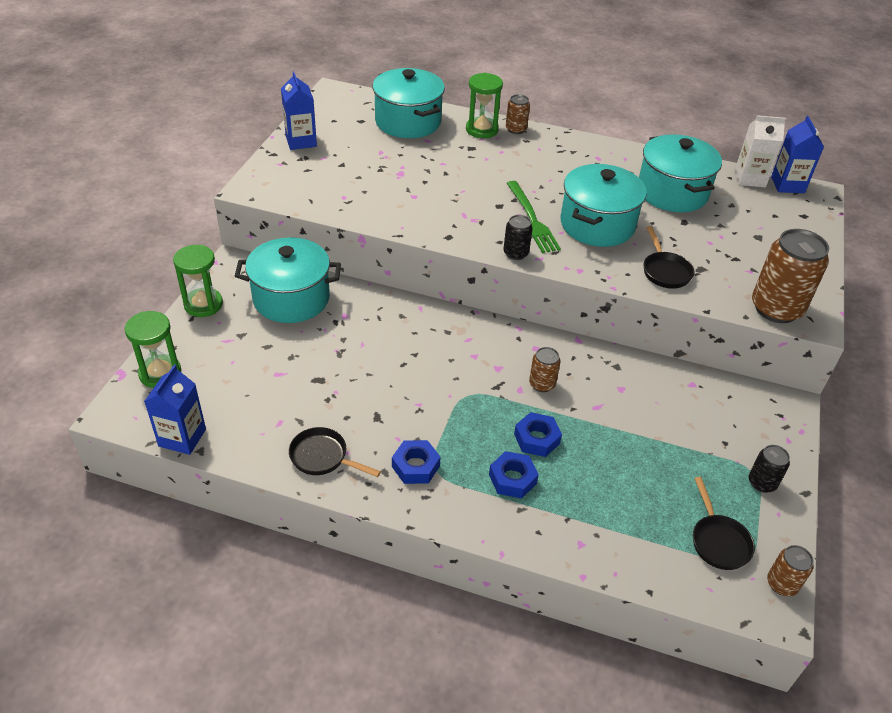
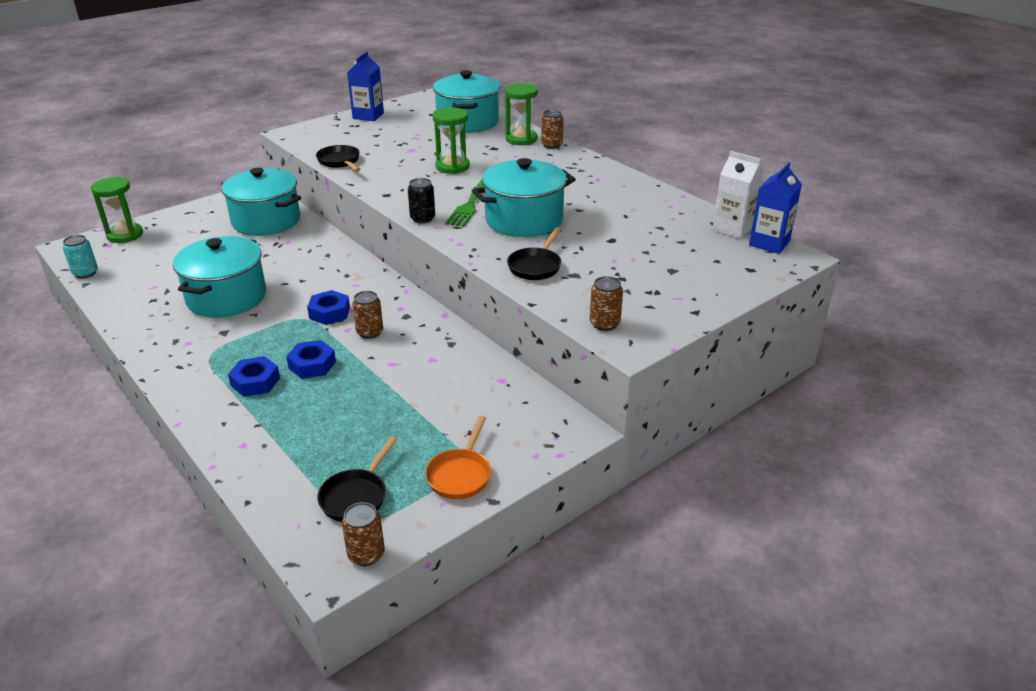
camera: 35 degrees right, 10 degrees down
(182, 437) = (85, 273): blue carton -> turquoise can
(203, 304) = (205, 207): green hourglass -> green hourglass (452, 167)
(323, 457) = (149, 316): black pan -> black pan (340, 162)
(415, 466) = (200, 346): blue nut -> blue nut (329, 313)
(672, 192) = (632, 218): turquoise pot -> turquoise pot (226, 297)
(762, 483) = (460, 474): black can -> orange pan
(776, 308) = (604, 324): brown can -> brown can, size x0.51

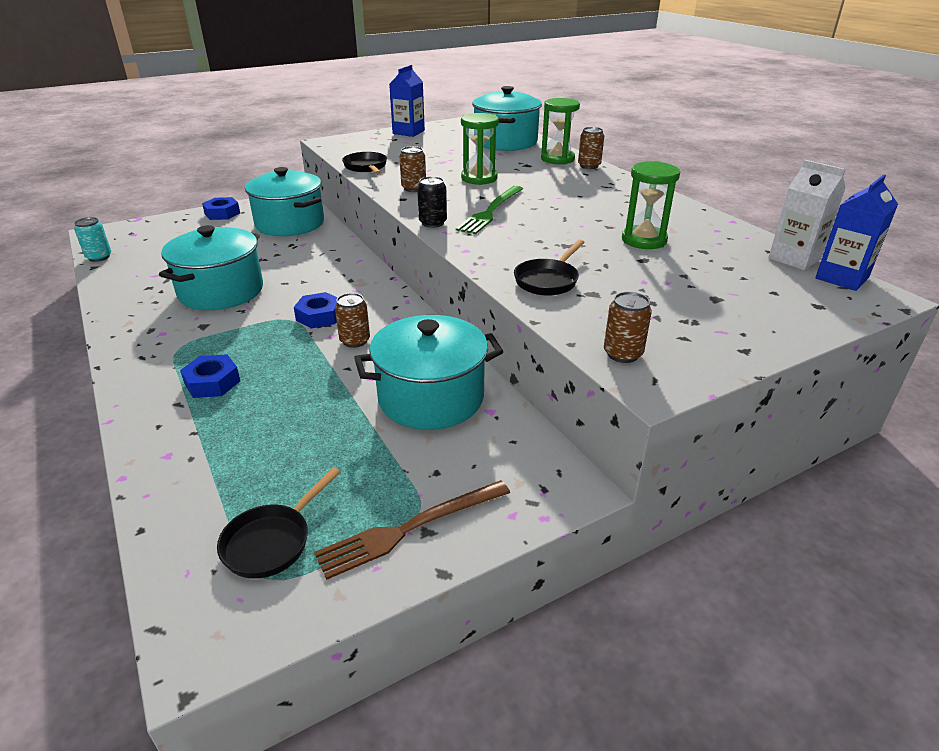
camera: 10 degrees right, 0 degrees up
(125, 235) = (153, 226): green hourglass -> green hourglass (644, 240)
(312, 365) = (280, 370): blue nut -> blue nut (222, 213)
(366, 554) = (255, 630): brown can -> brown can (414, 188)
(460, 474) = (410, 529): orange pan -> brown fork
(524, 220) = (544, 232): turquoise pot -> turquoise pot (431, 398)

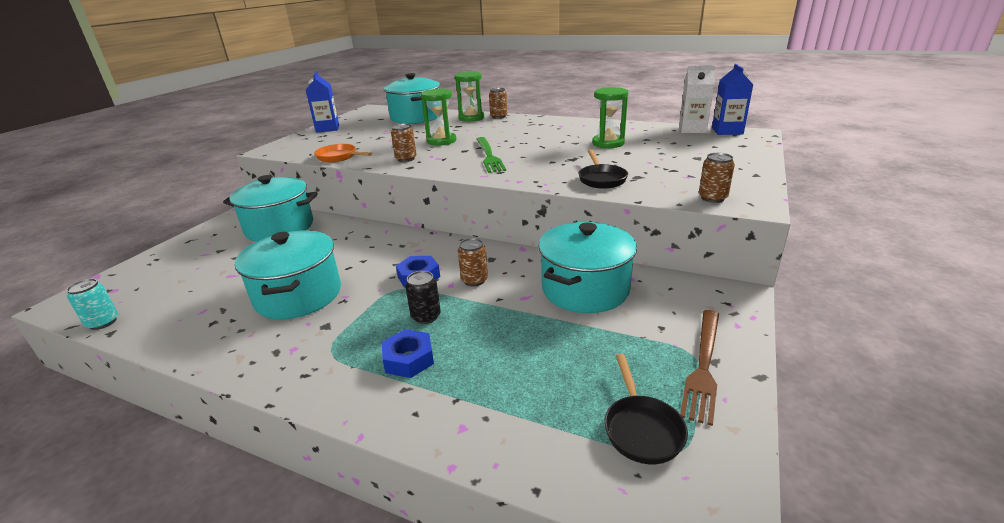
camera: 35 degrees left, 5 degrees down
(222, 213) = (194, 242): blue nut -> none
(366, 167) = (339, 157): black pan -> orange pan
(433, 223) = (464, 173): black can -> black can (426, 316)

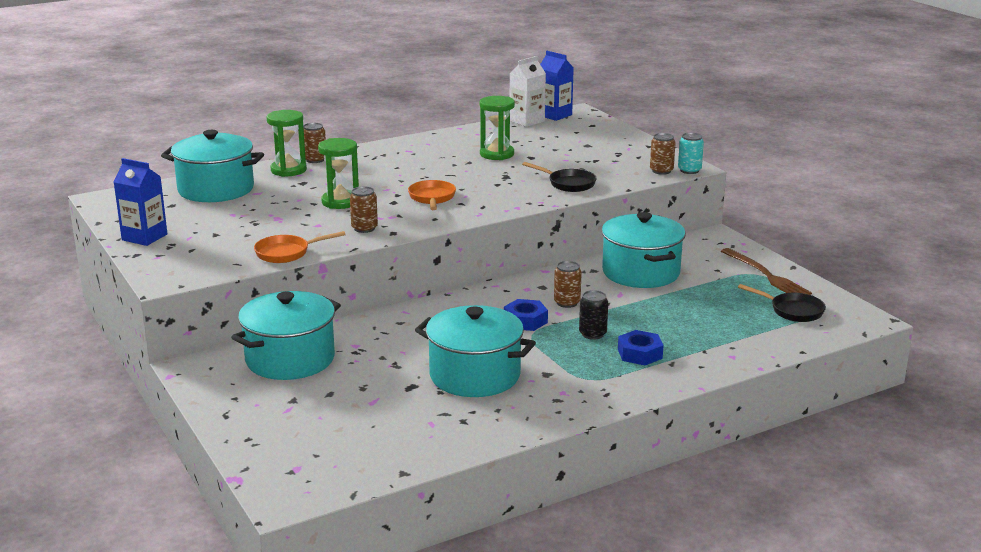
camera: 55 degrees left, 5 degrees down
(103, 322) = (373, 476): turquoise can -> turquoise can (689, 170)
(489, 156) = (432, 198): green fork -> orange pan

